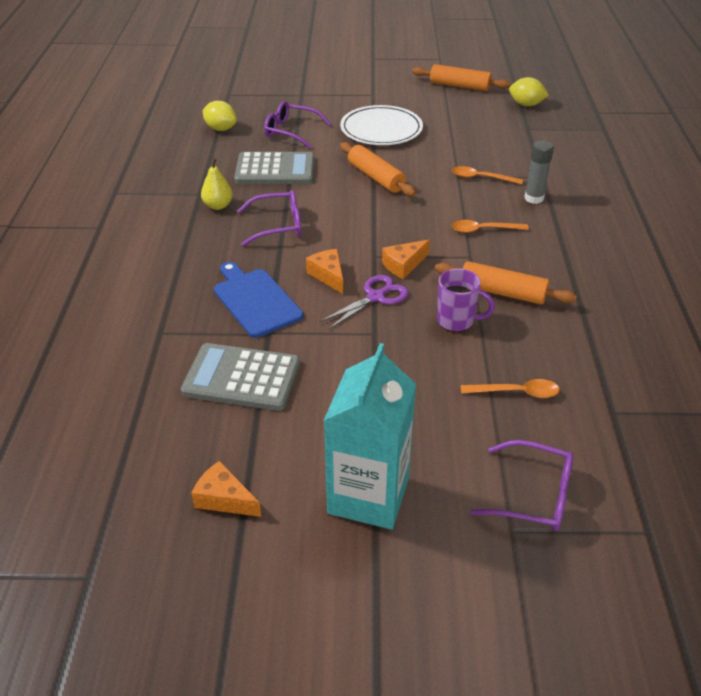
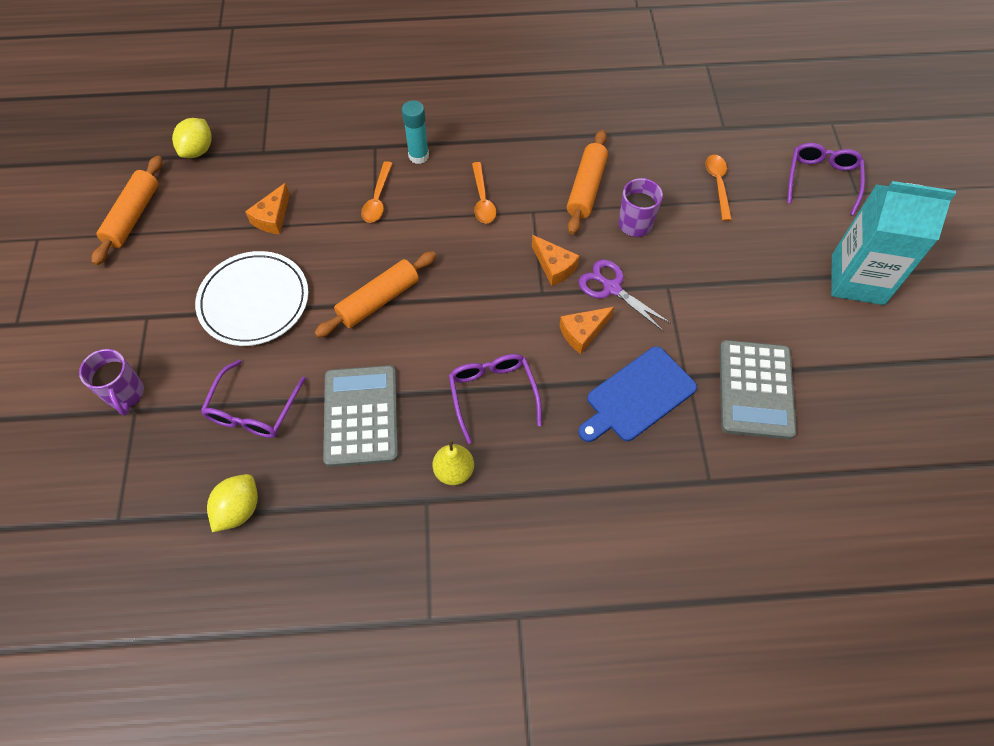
camera: 95 degrees left, 20 degrees up
(224, 499) = (896, 379): orange cheese -> orange cheese (272, 217)
(314, 92) = (125, 394): none -> purple mug
(534, 198) = (418, 156): grey glue stick -> turquoise glue stick

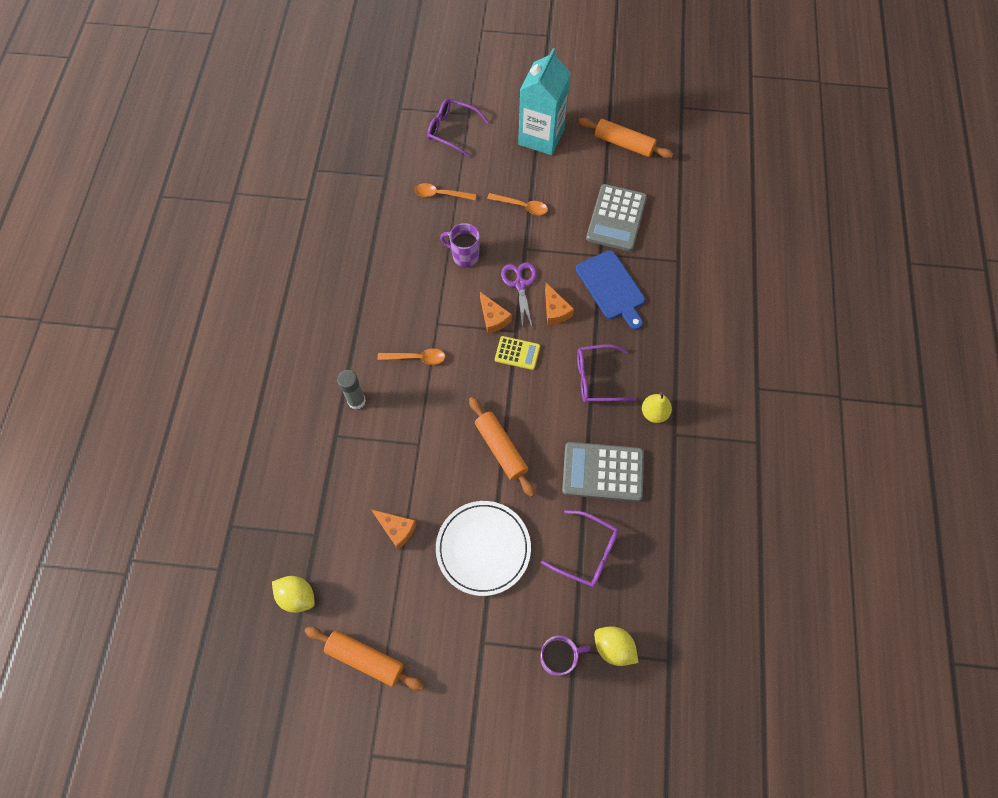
camera: 80 degrees left, 5 degrees up
(239, 509) = (668, 566): yellow lemon -> yellow lemon (613, 647)
(377, 199) = (396, 439): orange spoon -> orange spoon (522, 206)
(418, 156) = (356, 401): turquoise glue stick -> grey glue stick
(511, 299) = (517, 353): none -> yellow calculator
(554, 266) = (493, 318): orange cheese -> orange cheese turned 90 degrees clockwise
(586, 188) = (423, 281): orange rolling pin -> orange rolling pin (624, 144)
(612, 288) = (520, 284): purple scissors -> purple scissors turned 120 degrees clockwise
(755, 389) = (616, 218): grey calculator -> grey calculator turned 90 degrees clockwise

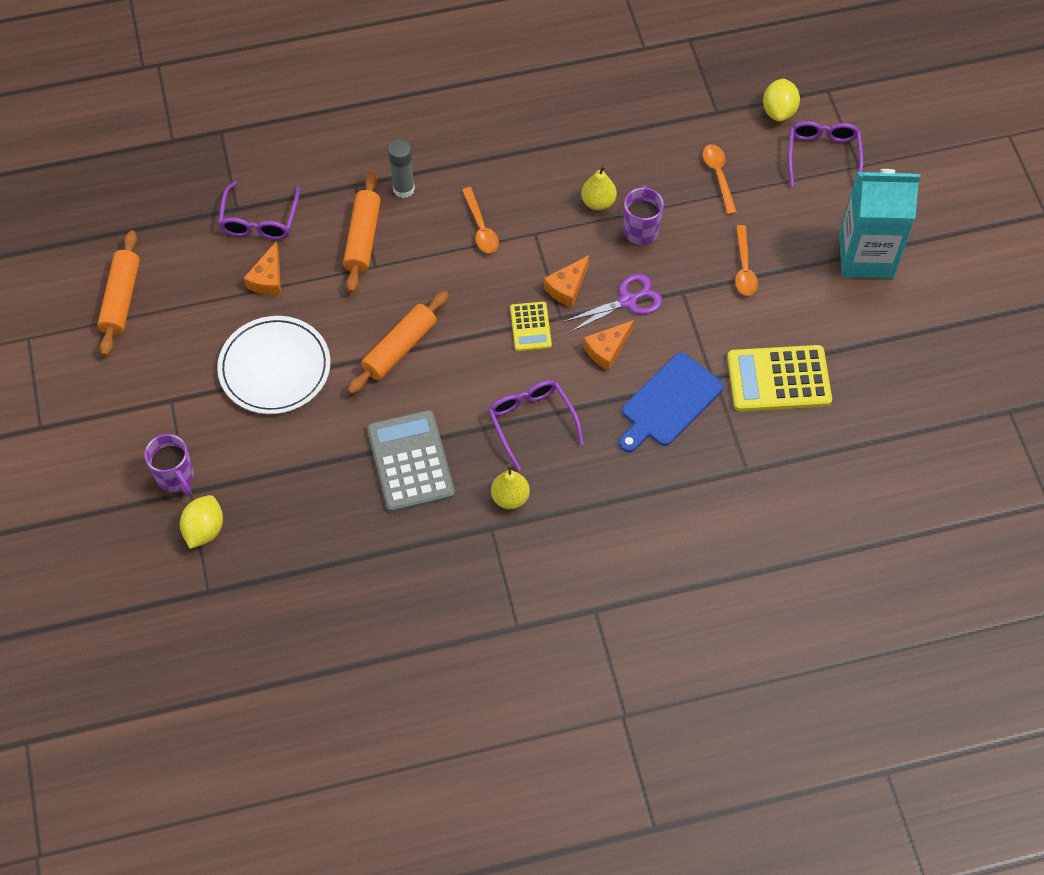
camera: 70 degrees right, 5 degrees down
(297, 596) = (166, 216): yellow lemon -> yellow lemon (779, 111)
(429, 274) = (598, 202): none -> yellow pear
(586, 552) = (305, 472): purple glasses -> purple glasses (259, 220)
(616, 218) = (778, 379): grey calculator -> yellow calculator
(624, 144) = (906, 355): orange rolling pin -> orange rolling pin (363, 238)

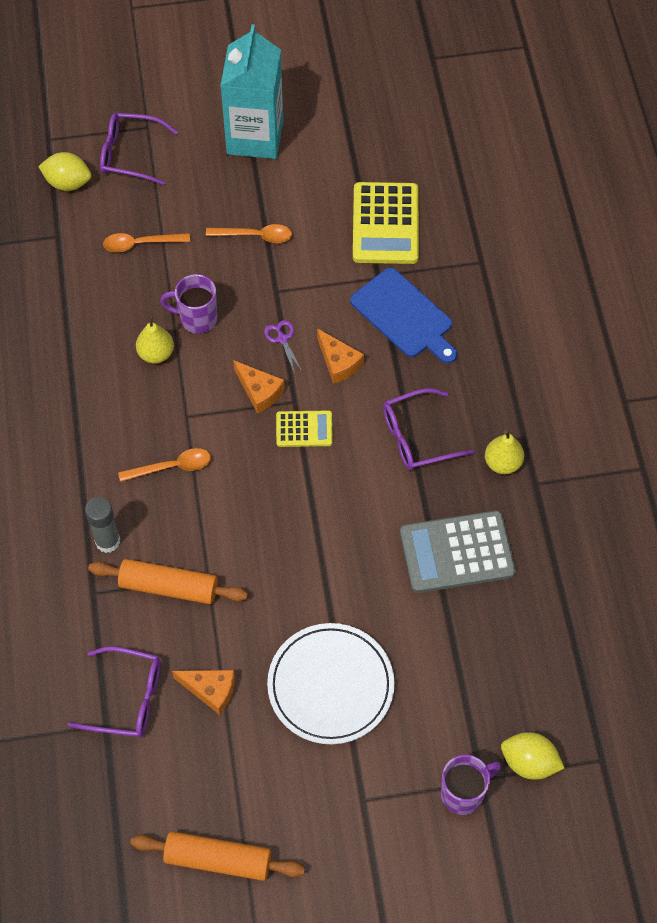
camera: 85 degrees left, 0 degrees up
(399, 348) = (317, 556): orange rolling pin -> none
(628, 301) = (282, 339): purple scissors -> purple scissors, size x0.61

